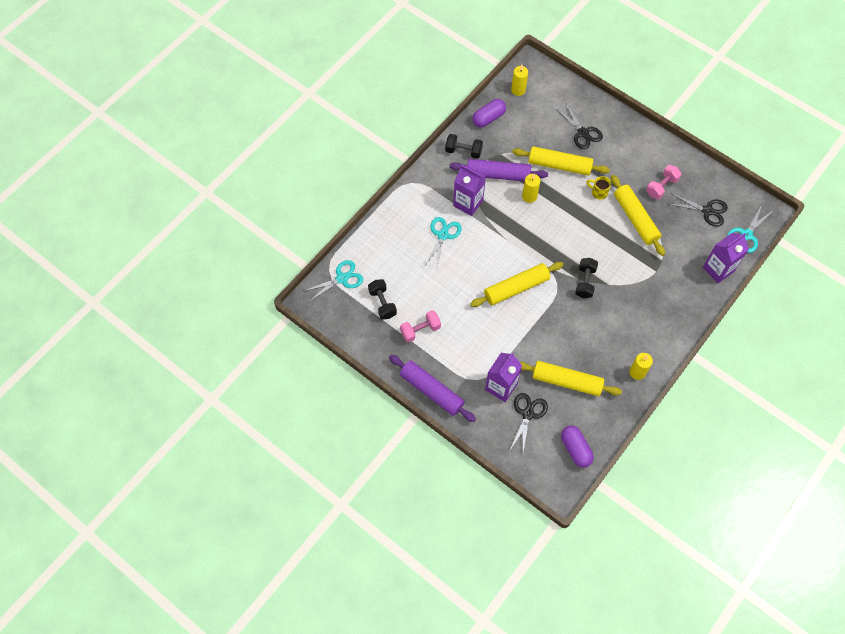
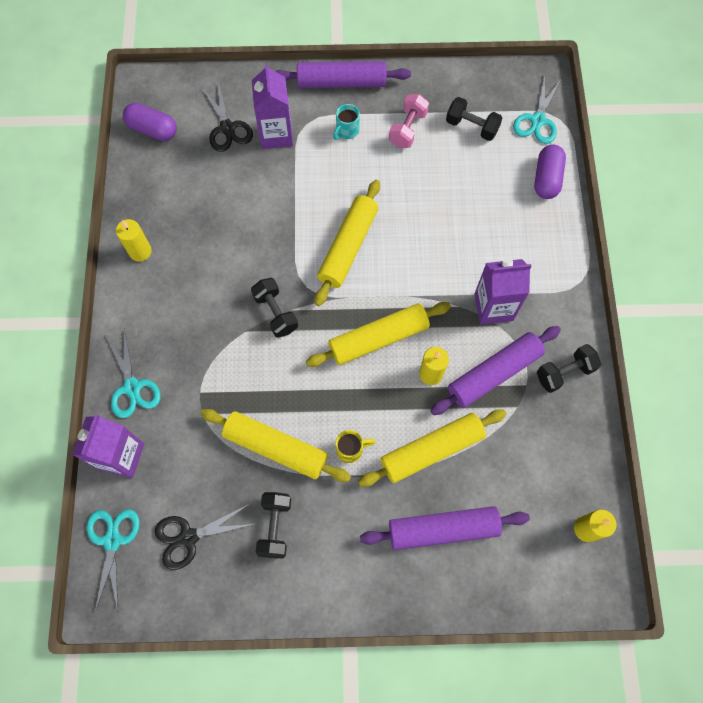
camera: 140 degrees right, 5 degrees up
(443, 235) = (483, 246): turquoise scissors -> turquoise scissors (132, 387)
(457, 356) = (346, 131): none -> turquoise mug
(488, 118) = (581, 448): purple capsule -> purple capsule (546, 179)
(567, 381) = (211, 187): yellow rolling pin -> yellow rolling pin (378, 338)
(583, 133) = (443, 529): black scissors -> purple rolling pin
(661, 187) = (275, 527): pink dumbbell -> black dumbbell

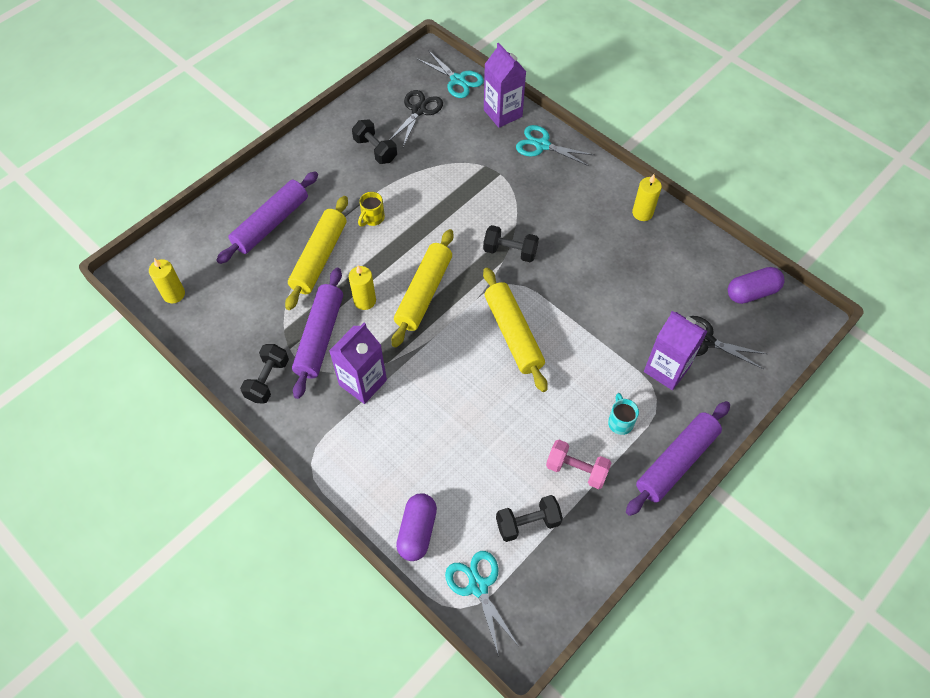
camera: 135 degrees right, 10 degrees down
(276, 447) = (419, 184): yellow rolling pin -> none
(407, 129) = (576, 469): pink dumbbell -> pink dumbbell turned 45 degrees counterclockwise
(546, 179) = (417, 531): purple capsule -> purple capsule turned 45 degrees clockwise

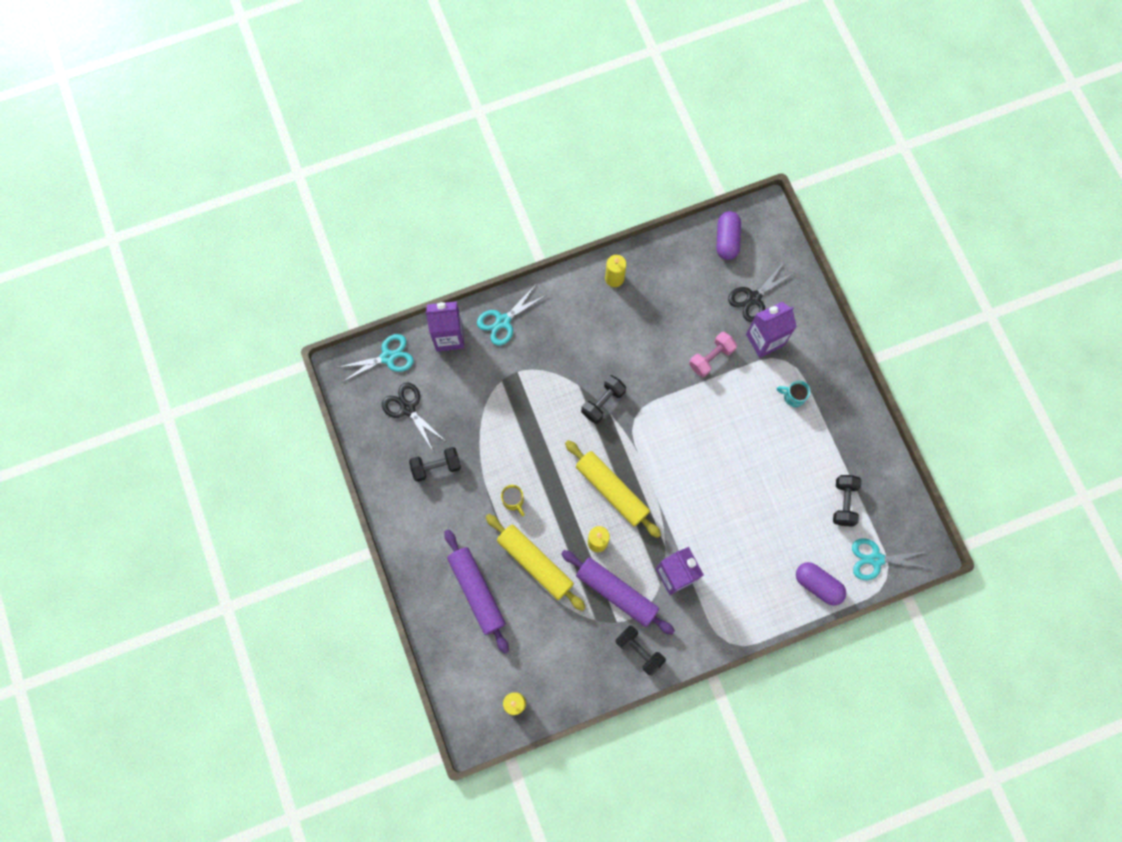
camera: 65 degrees left, 15 degrees up
(513, 334) = (683, 438): yellow rolling pin -> none
(576, 469) = (817, 448): pink dumbbell -> pink dumbbell (711, 358)
(676, 462) = (840, 374): purple rolling pin -> none

